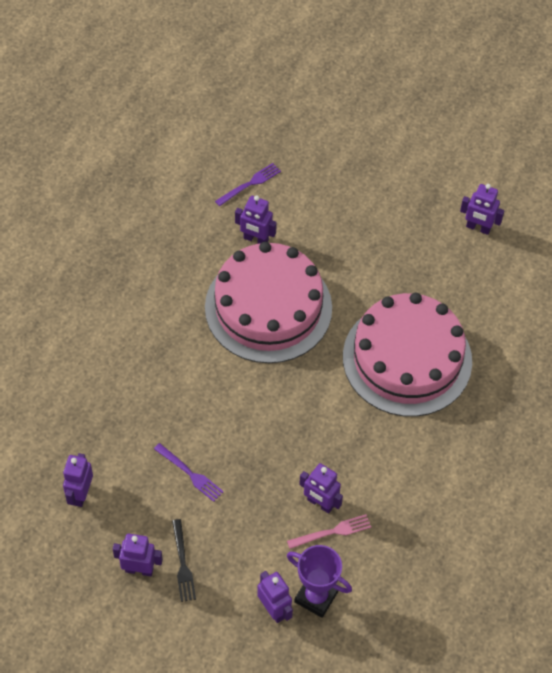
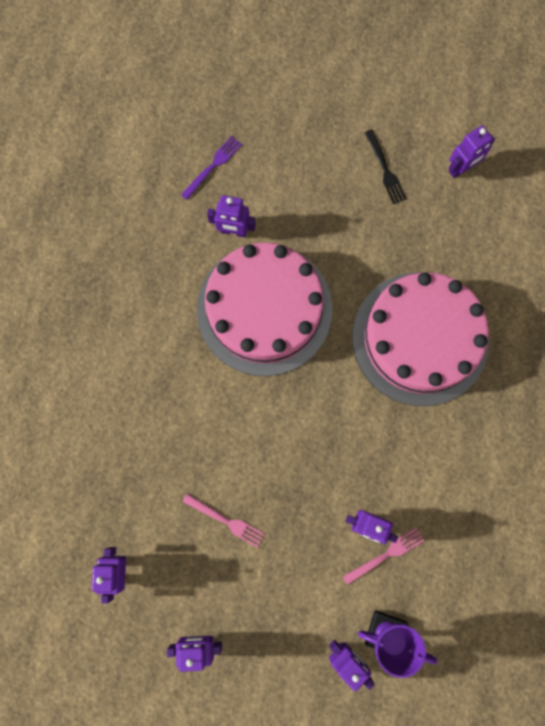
camera: 10 degrees left, 20 degrees up
(183, 564) = (242, 626): black fork -> black fork (385, 170)
(191, 474) = (227, 521): purple fork -> pink fork
(478, 228) = (461, 168): purple robot -> purple robot turned 45 degrees counterclockwise

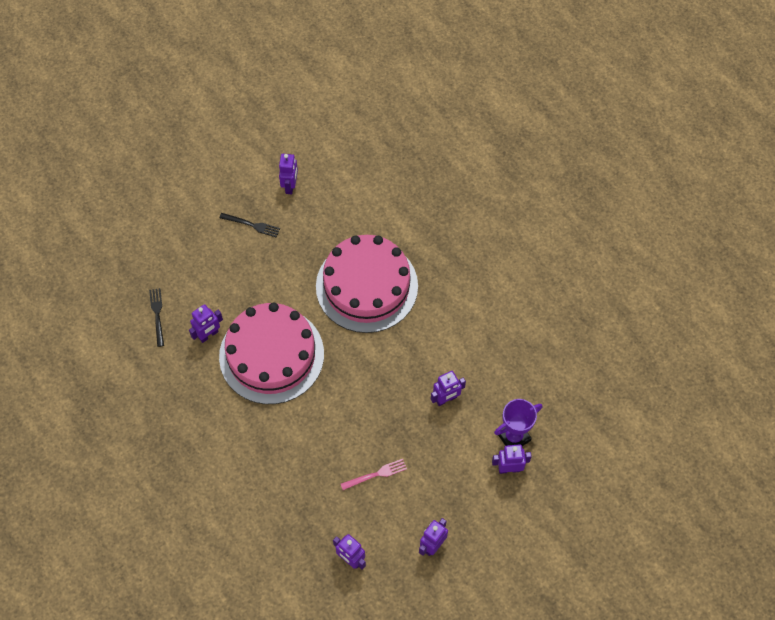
camera: 50 degrees left, 15 degrees down
(213, 165) = (157, 314): purple fork -> black fork
(386, 554) = (471, 401): pink fork -> none

